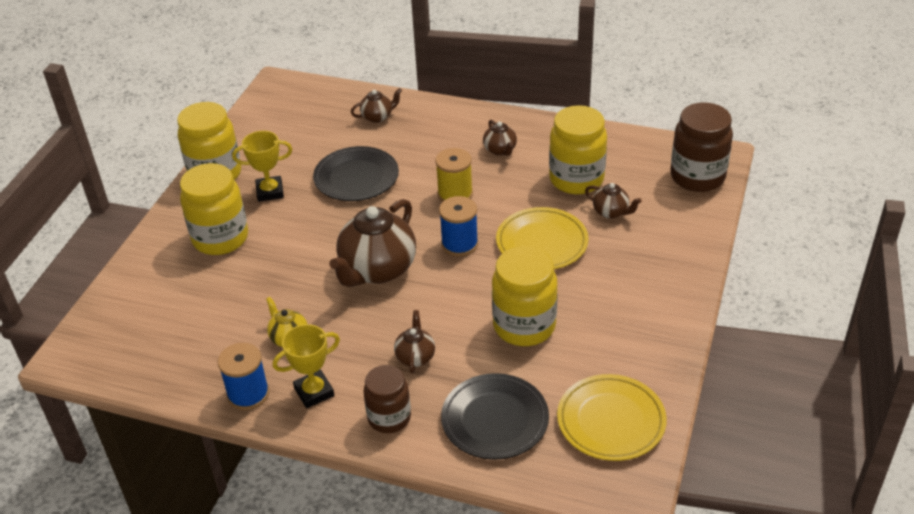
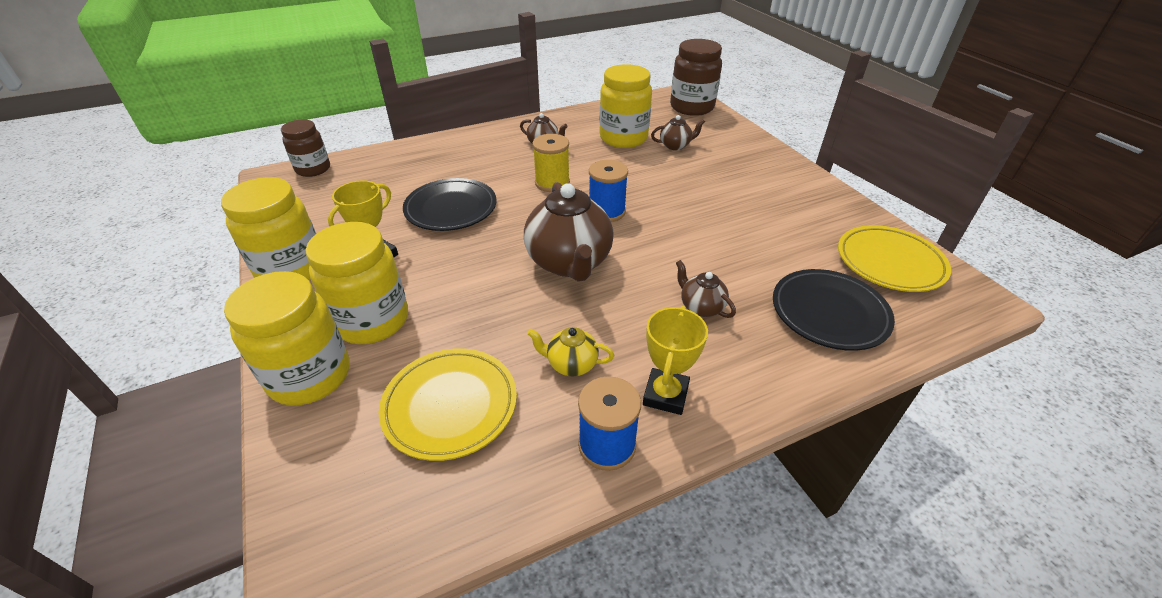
camera: 45 degrees left, 0 degrees up
(377, 117) = (409, 162): brown teapot -> none
(389, 418) = (759, 369): brown jar -> brown jar (313, 169)
(524, 326) = (738, 238): yellow jar -> yellow jar (310, 376)
(542, 243) = (662, 183): yellow plate -> yellow plate (450, 406)

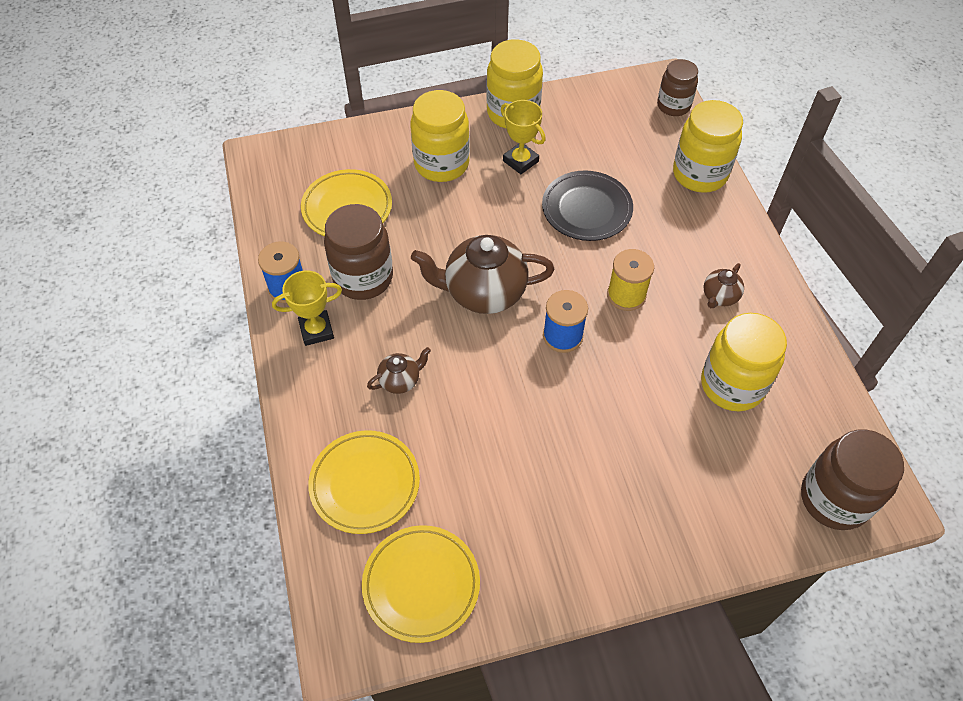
camera: 100 degrees right, 15 degrees up
(310, 376) = (396, 137): yellow jar -> yellow jar (699, 174)
(571, 364) = (363, 278): yellow teapot -> brown jar
(665, 395) = (316, 330): yellow trophy -> yellow trophy turned 45 degrees counterclockwise
(675, 146) = (708, 442): brown teapot -> none
(829, 313) = (365, 484): black plate -> yellow plate

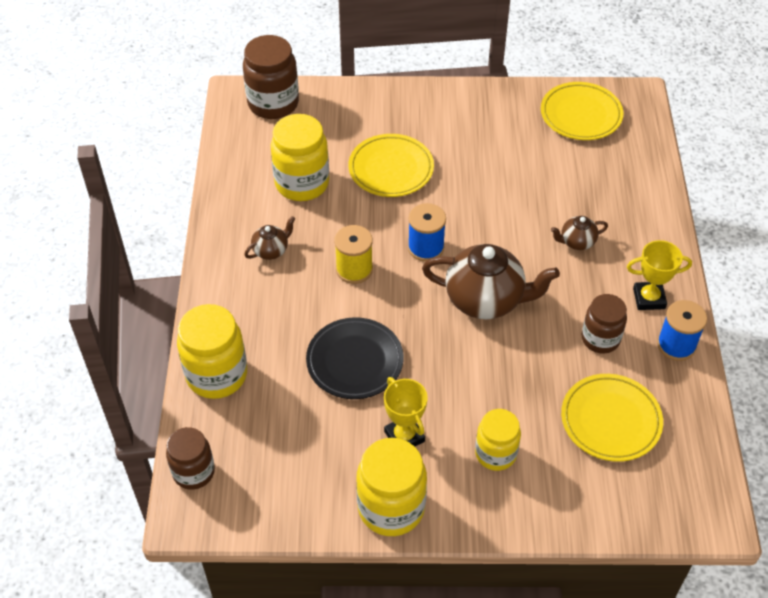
camera: 165 degrees left, 5 degrees down
(363, 278) = (600, 339): brown jar -> brown jar, size x0.65
(365, 484) = (614, 177): yellow plate -> yellow plate (391, 169)
(441, 164) = (495, 453): yellow jar -> yellow jar, size x0.65

